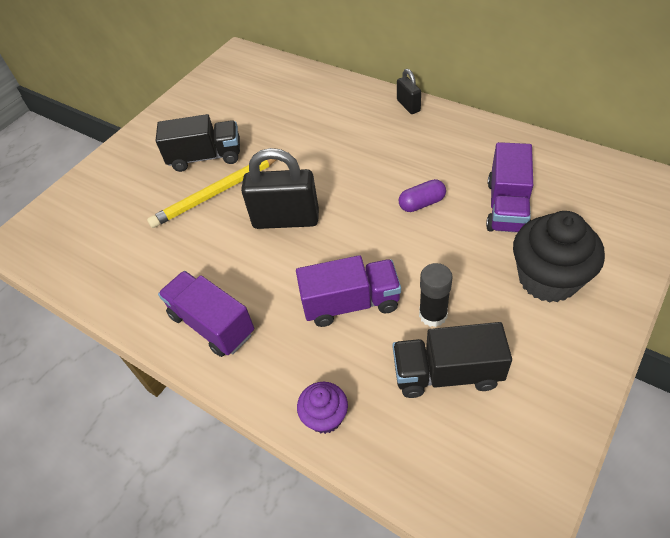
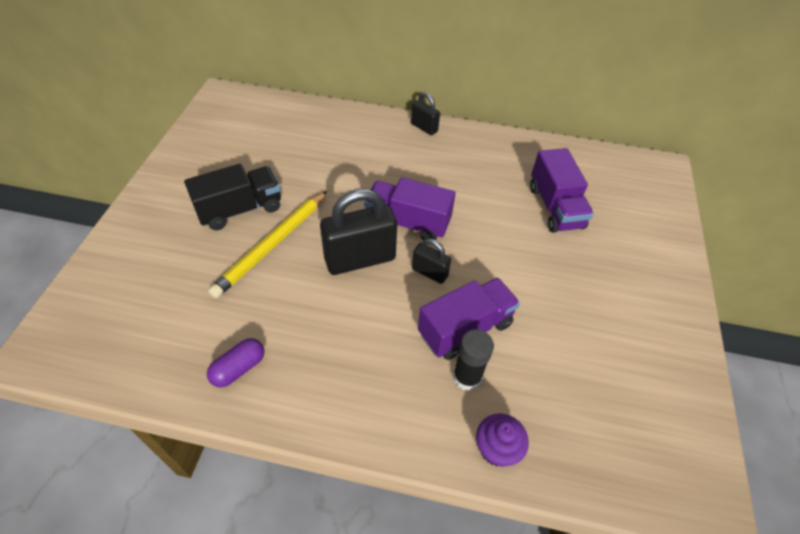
camera: 30 degrees left, 0 degrees up
(212, 324) = (335, 387): purple truck -> purple truck (407, 223)
(343, 245) = (429, 272): none -> black padlock
(422, 203) = (482, 218): purple capsule -> purple capsule (239, 368)
(433, 315) = (543, 321): black glue stick -> black glue stick (467, 377)
(447, 373) = (582, 372): black truck -> none
(548, 279) = (619, 265): black cupcake -> none

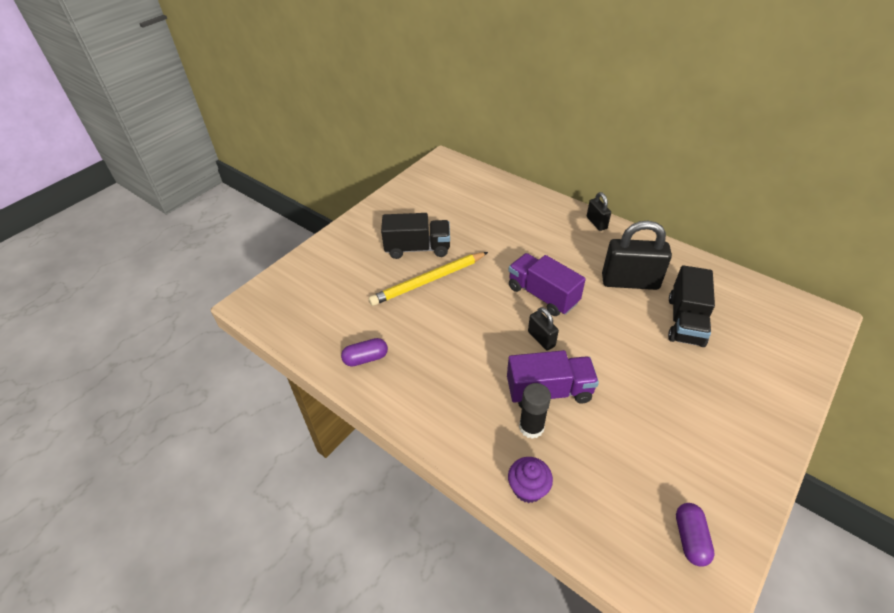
camera: 30 degrees right, 5 degrees down
(360, 259) = (490, 311): black padlock -> black padlock (630, 282)
(555, 207) = (685, 321): purple truck -> black truck
(666, 430) = (690, 538): none -> purple capsule

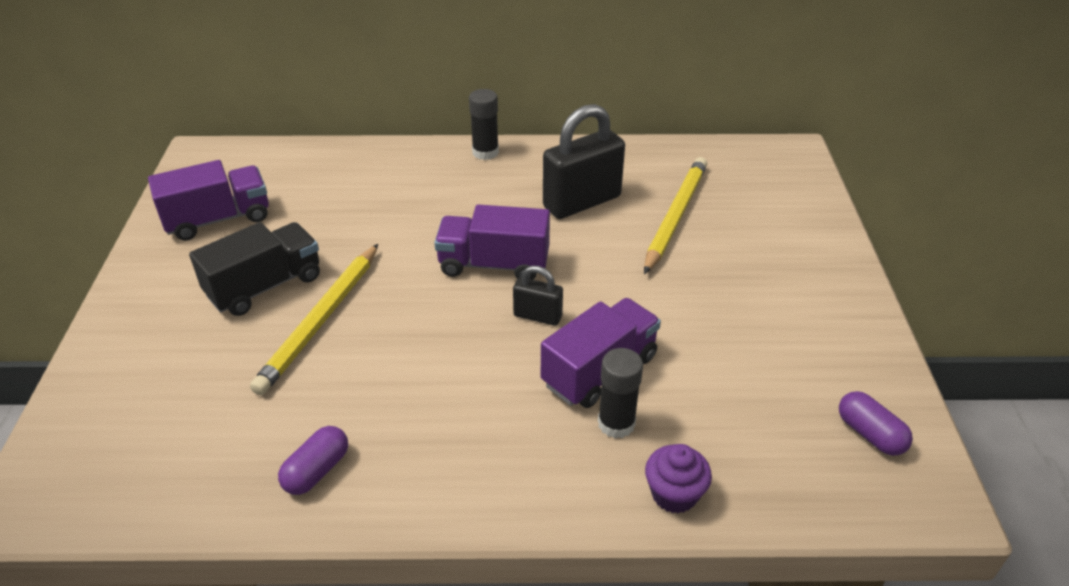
camera: 40 degrees left, 5 degrees down
(424, 201) = (218, 219): none -> purple truck
(596, 223) = (485, 152): black padlock -> black glue stick
(685, 321) = (675, 216): black truck -> yellow pencil

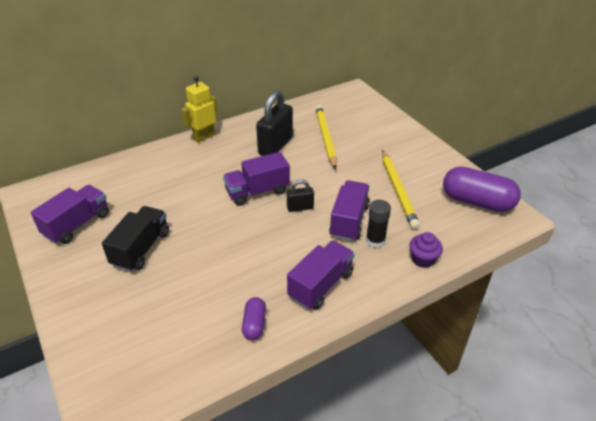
camera: 30 degrees left, 0 degrees up
(321, 320) = (190, 253): yellow pencil -> yellow pencil (398, 190)
(465, 457) = (321, 285): none -> purple truck
(485, 152) = (204, 137): black glue stick -> yellow robot
(870, 434) = (477, 201): purple capsule -> purple capsule, size x1.98

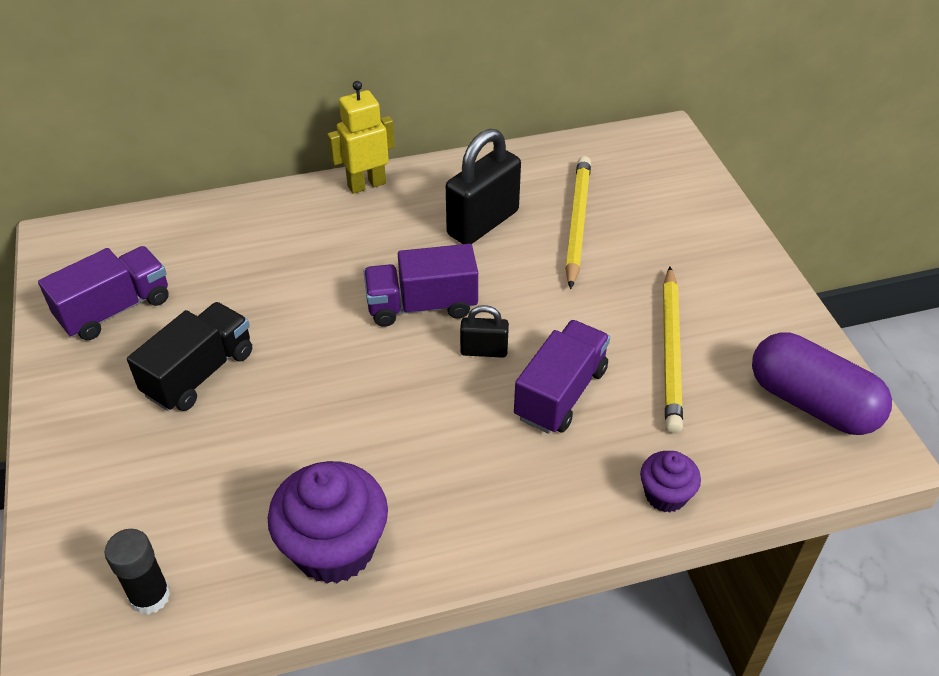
camera: 15 degrees right, 5 degrees up
(254, 324) = (334, 548): purple capsule -> purple cupcake
(321, 285) = (468, 503): purple truck -> none
(375, 241) = (593, 441): black glue stick -> black glue stick (150, 596)

